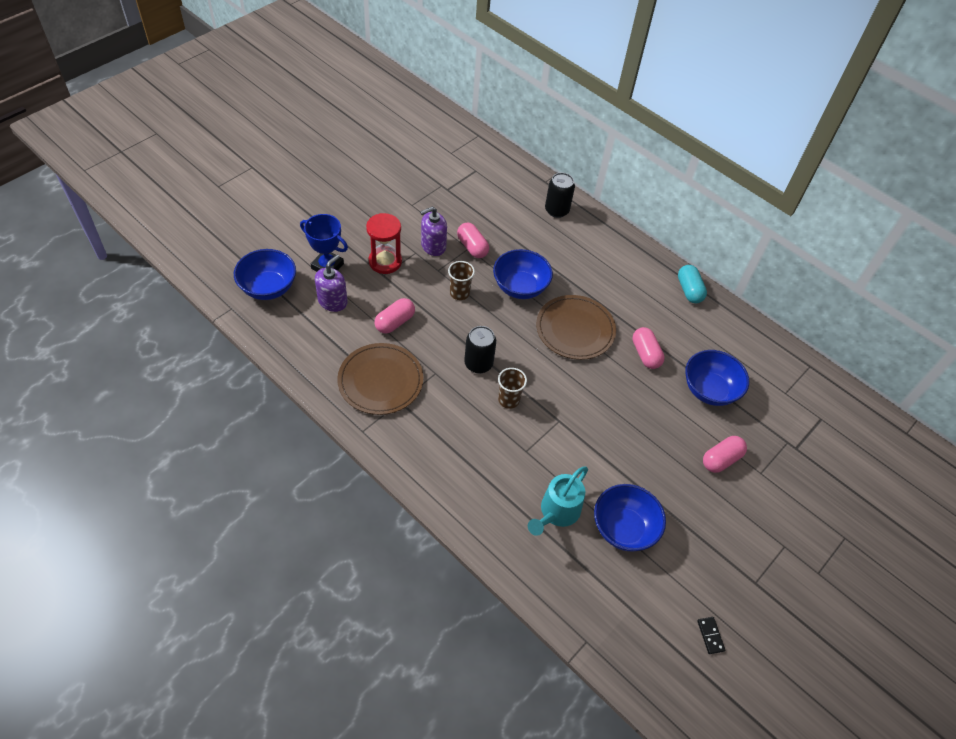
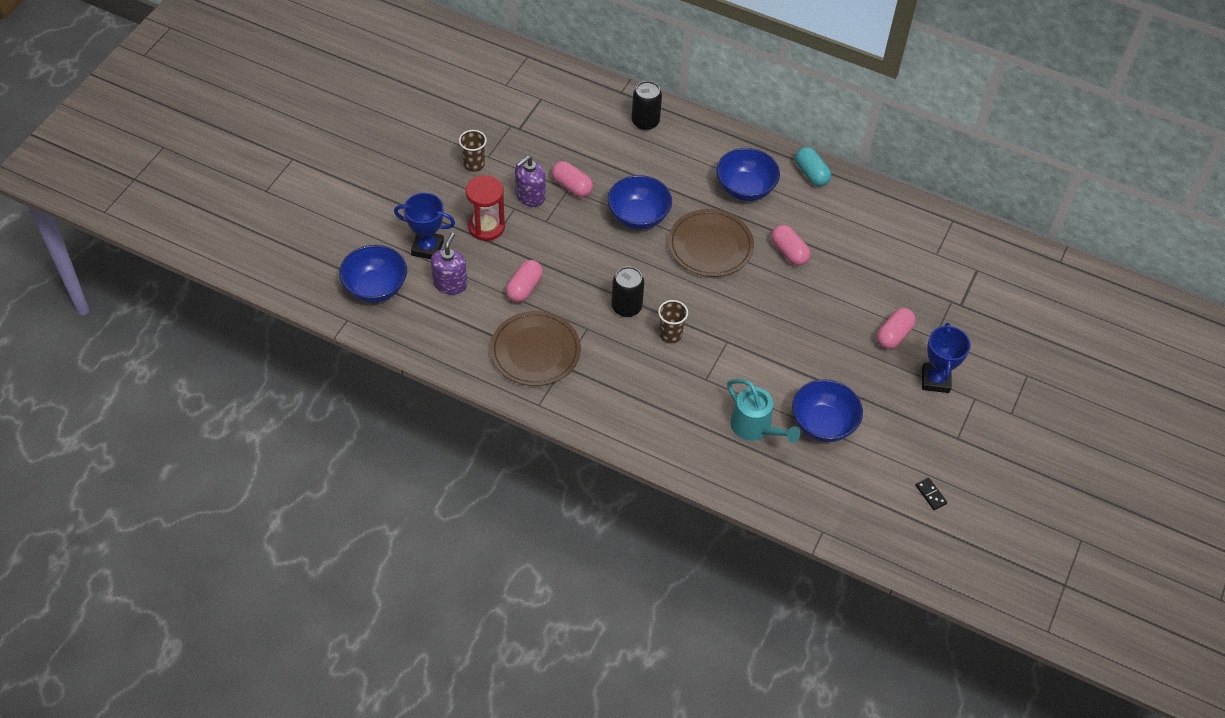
camera: 15 degrees left, 0 degrees up
(459, 293) = (578, 239): brown cup -> brown cup (474, 164)
(556, 513) = (756, 428): turquoise watering can -> turquoise watering can turned 60 degrees counterclockwise
(709, 390) = (862, 271): blue bowl -> blue bowl (745, 188)
(749, 516) = (935, 380): none -> blue trophy

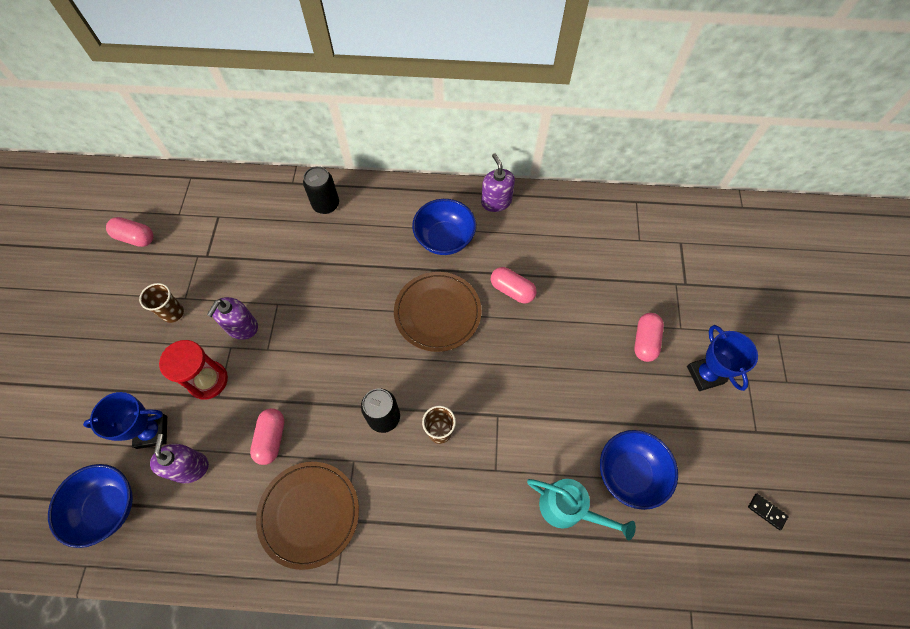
camera: 20 degrees left, 10 degrees up
(572, 186) = (280, 300): pink capsule -> pink capsule (135, 238)
(638, 216) = (357, 308): blue bowl -> none
(811, 174) = (496, 201): turquoise capsule -> purple soap dispenser

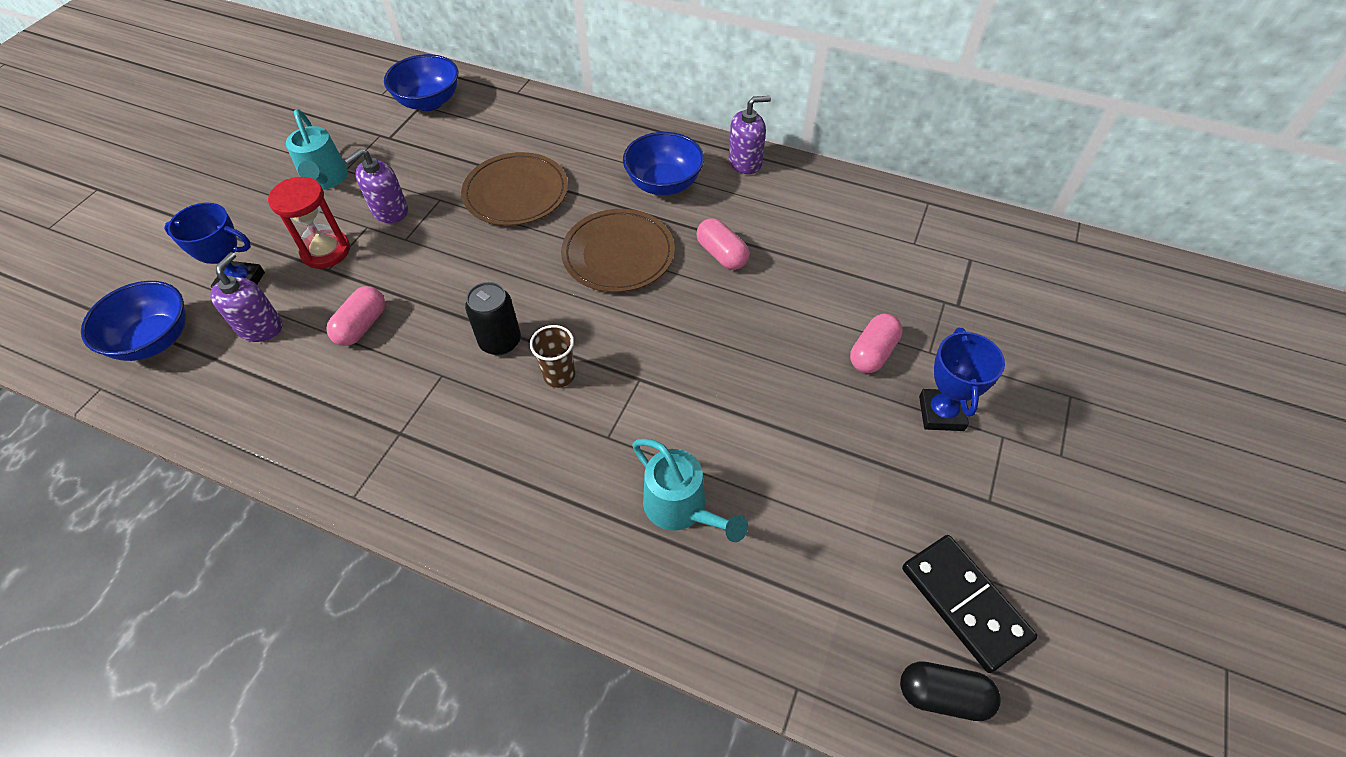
camera: 20 degrees right, 10 degrees down
(135, 238) = (326, 104): pink capsule -> none
(173, 313) = (325, 180): brown cup -> turquoise watering can
(309, 514) = (362, 414): brown plate -> brown plate (516, 193)
(326, 204) = (543, 120): black can -> none
(496, 201) = (745, 162): purple soap dispenser -> purple soap dispenser turned 75 degrees clockwise
(629, 473) = (784, 494): blue bowl -> blue bowl (429, 102)
(767, 511) = (965, 603): black domino -> black domino, size x2.35
(776, 581) = (943, 695): none -> black capsule

